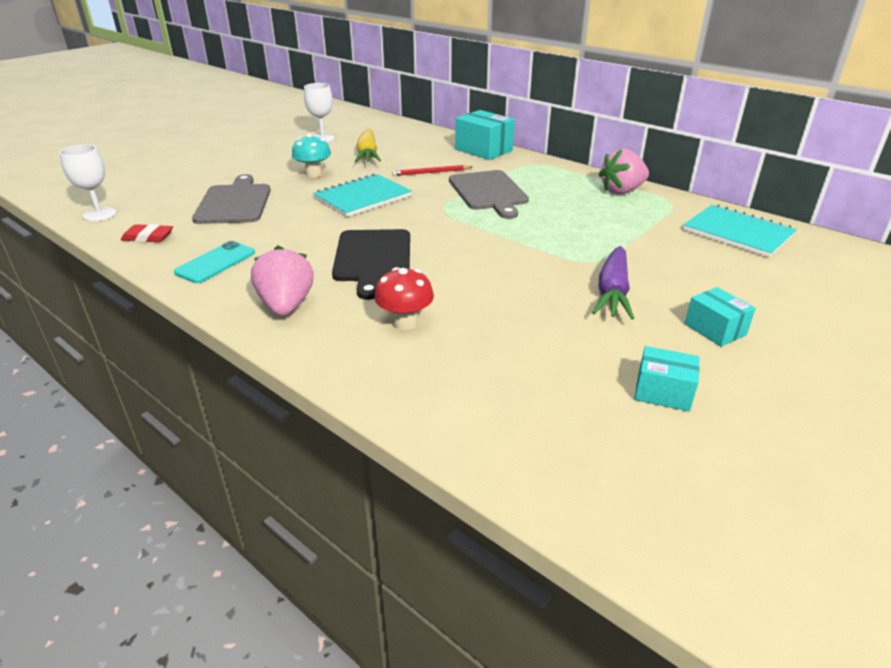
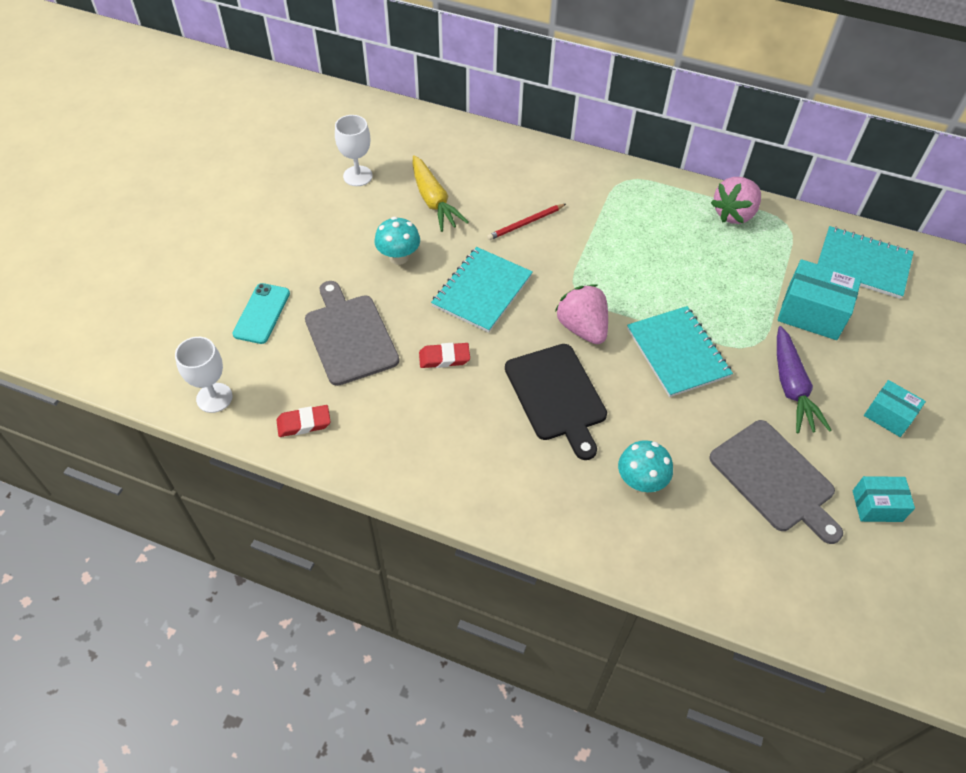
camera: 20 degrees left, 20 degrees up
(215, 262) = (408, 445): turquoise phone -> turquoise phone (262, 313)
(286, 305) = (522, 490): pink strawberry -> pink strawberry (582, 328)
(296, 224) = (444, 358): none -> red eraser
(405, 322) = (640, 482): red mushroom -> turquoise mushroom
(484, 150) = (557, 161): turquoise box -> turquoise box (812, 313)
(488, 192) = (606, 249): grey cutting board -> grey cutting board (775, 479)
(508, 253) = (677, 353): none -> turquoise notebook

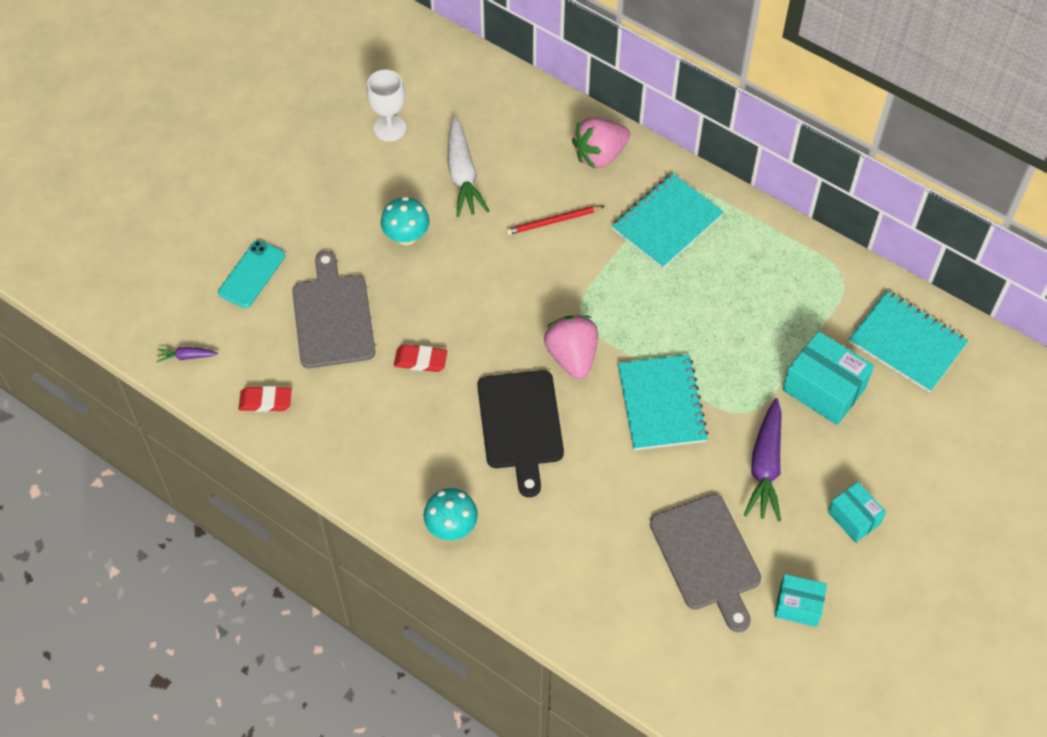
camera: 15 degrees right, 5 degrees up
(214, 398) = (187, 356): white goblet -> purple carrot
(433, 201) = (462, 175): yellow carrot -> white carrot
(482, 291) = (482, 293): turquoise notebook -> turquoise notebook (667, 223)
(640, 482) = (572, 530): turquoise mushroom -> turquoise mushroom (451, 527)
(734, 214) = (788, 254): pink strawberry -> pink strawberry (600, 155)

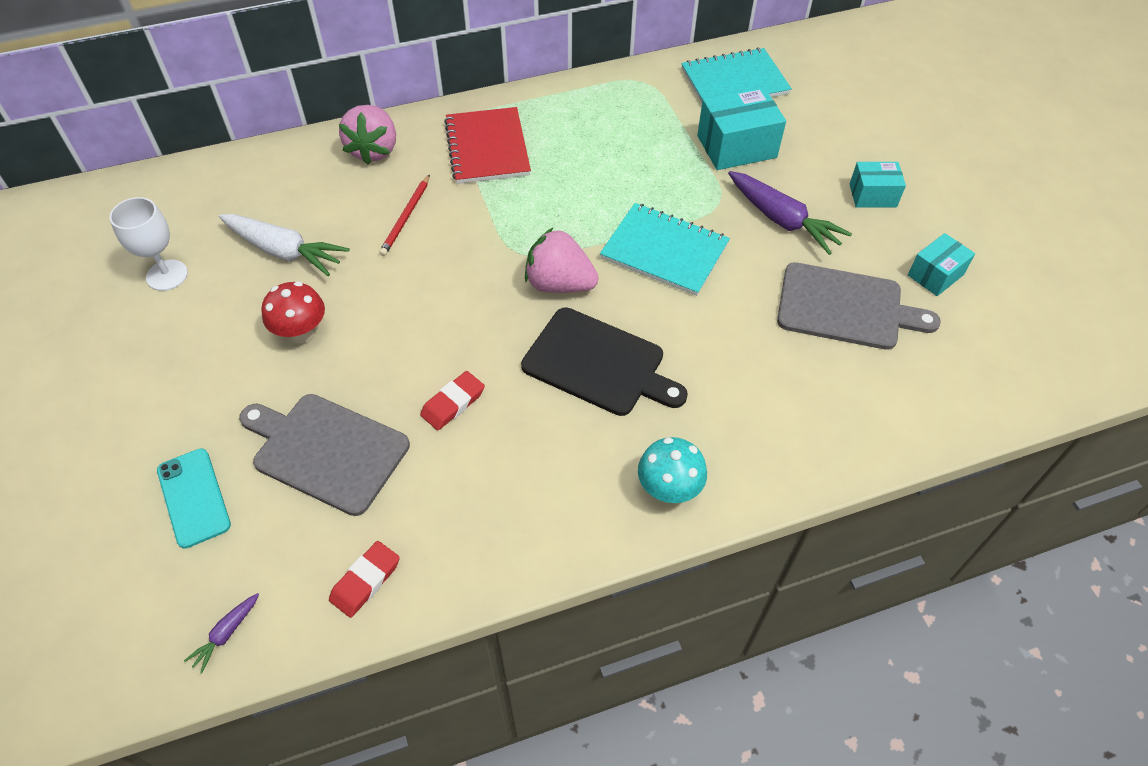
camera: 55 degrees left, 5 degrees down
(406, 236) = (301, 332): turquoise mushroom -> red mushroom
(667, 223) = (487, 148): turquoise notebook -> red notebook

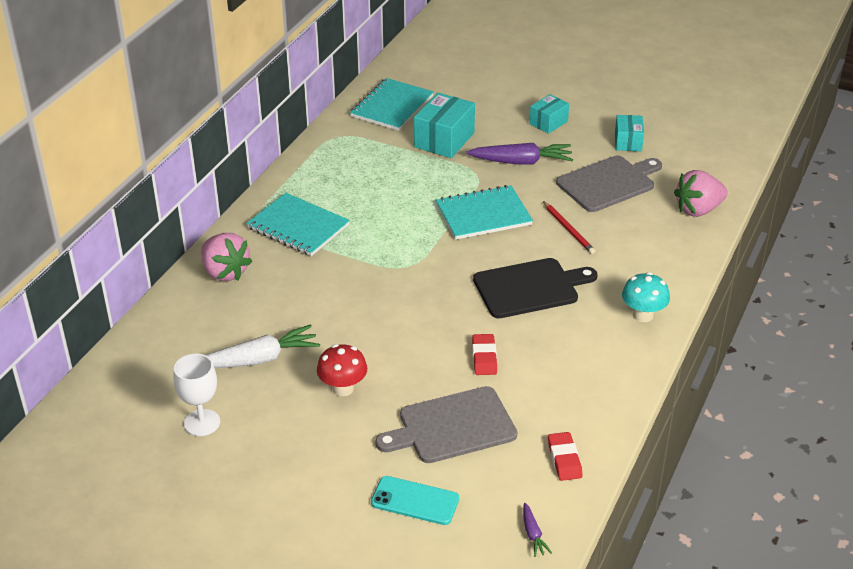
camera: 45 degrees left, 15 degrees down
(406, 217) = (308, 293): red pencil -> red pencil (568, 229)
(487, 148) = (298, 226): red notebook -> turquoise notebook
(559, 284) = (452, 266): pink strawberry -> pink strawberry (698, 210)

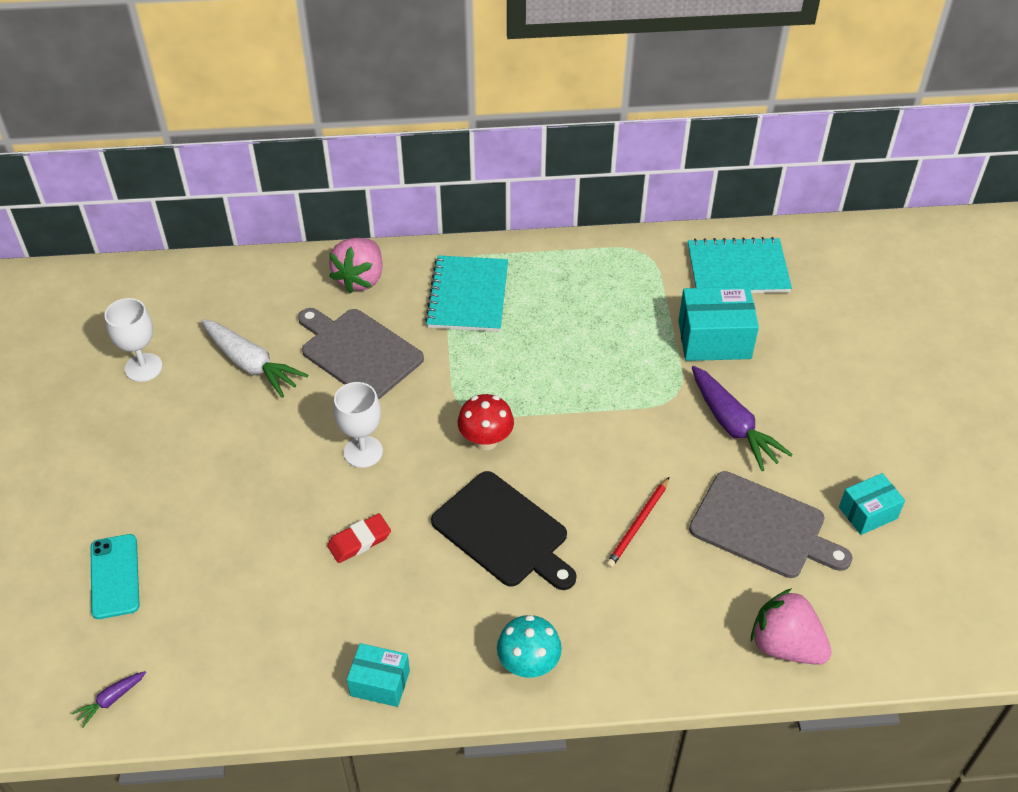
camera: 60 degrees right, 10 degrees up
(343, 388) = (245, 446): red mushroom -> red mushroom (486, 440)
(403, 328) = (363, 452): none -> white goblet
(452, 426) = (236, 560): grey cutting board -> grey cutting board (358, 352)
(483, 215) = (604, 434): turquoise notebook -> none
(548, 122) = (835, 417): turquoise box -> turquoise box (380, 683)
(564, 459) = (237, 683): red eraser -> none

